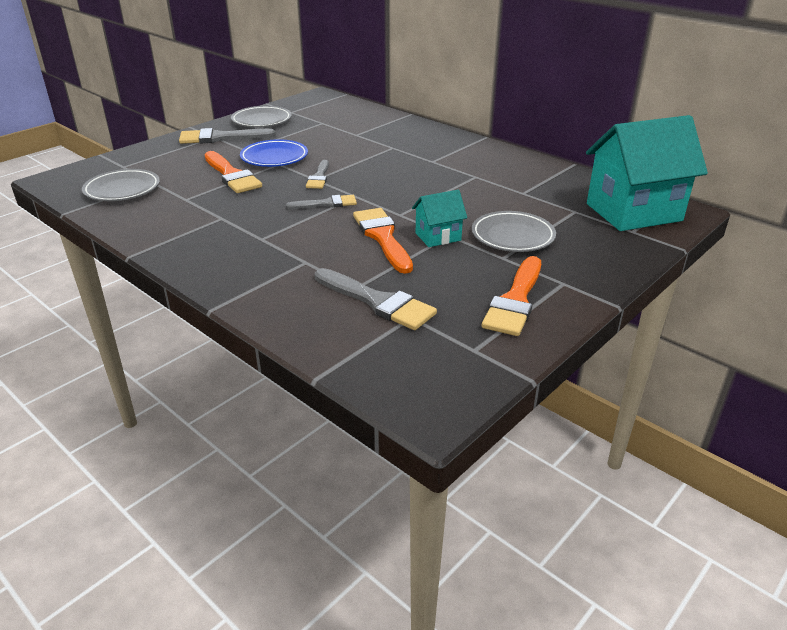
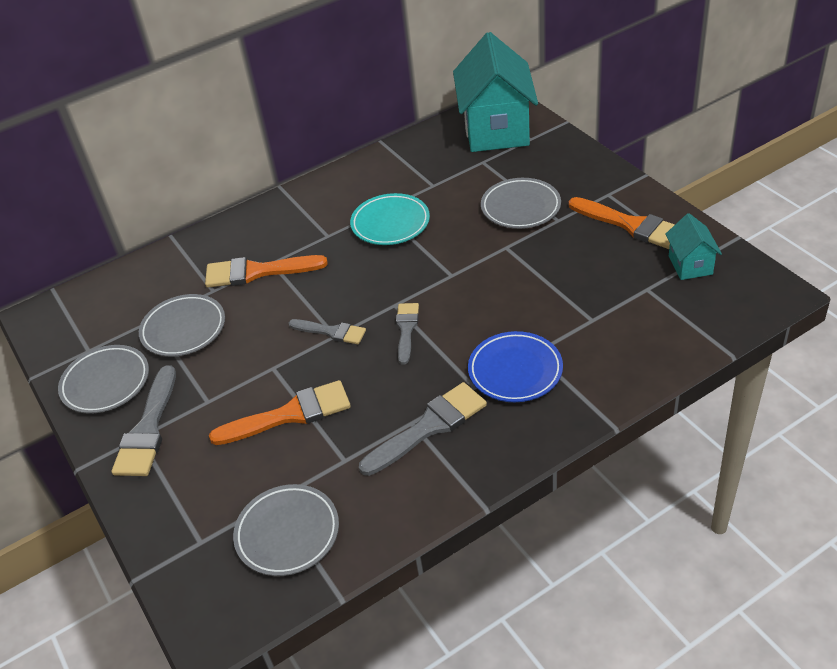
camera: 70 degrees left, 10 degrees up
(274, 158) = (251, 371): blue plate -> blue plate (515, 371)
(314, 132) = (183, 329): none -> grey plate
(377, 302) = (619, 307): grey brush -> grey brush (429, 427)
(382, 237) = (498, 292): orange brush -> orange brush (257, 272)
(438, 237) = (508, 254): turquoise house -> turquoise house (690, 265)
(459, 182) = (390, 223): none -> turquoise plate

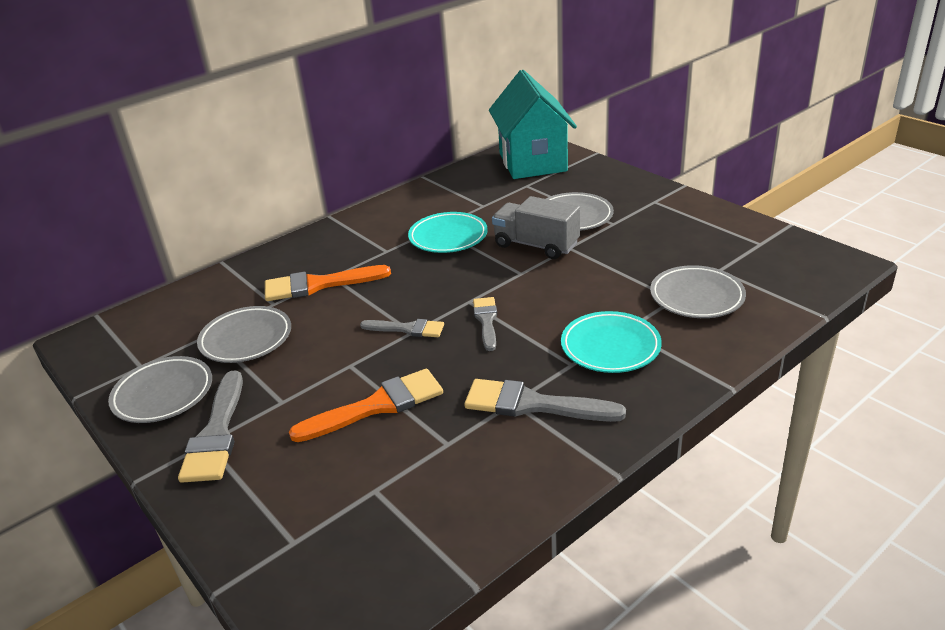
camera: 10 degrees left, 10 degrees down
(287, 533) = (396, 522): grey plate -> grey plate (696, 297)
(429, 427) = (533, 404): grey brush -> grey brush turned 120 degrees counterclockwise
(474, 241) = (536, 245): none -> grey truck
(515, 371) = (610, 347): blue plate -> turquoise plate
(631, 225) = (685, 222): orange brush -> none
(690, 265) = (753, 248): turquoise house -> none

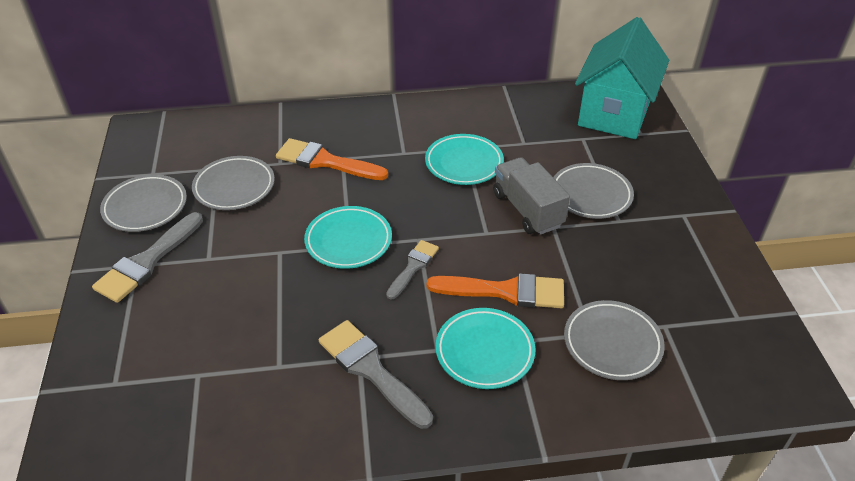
camera: 30 degrees right, 10 degrees up
(377, 406) = (263, 301): orange brush -> orange brush (505, 291)
(407, 329) = (348, 241): grey brush -> turquoise plate

